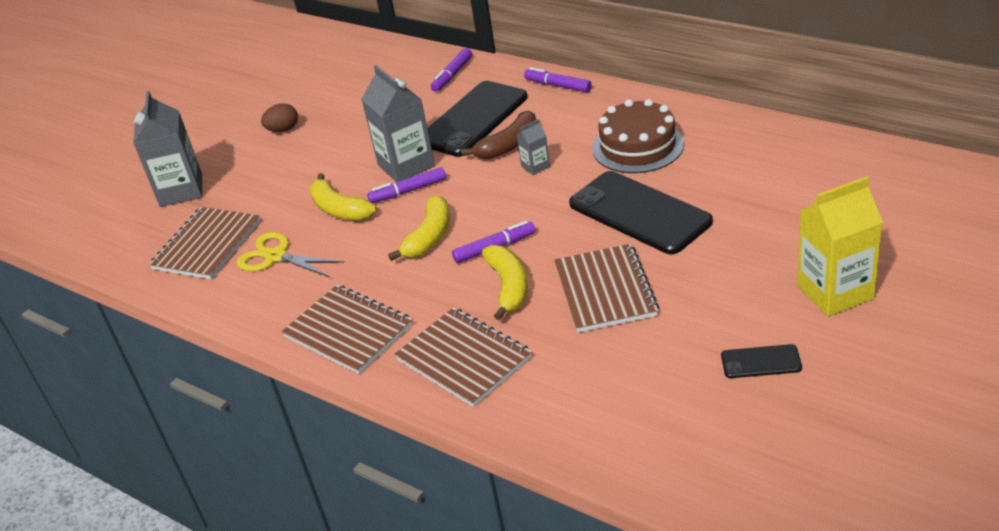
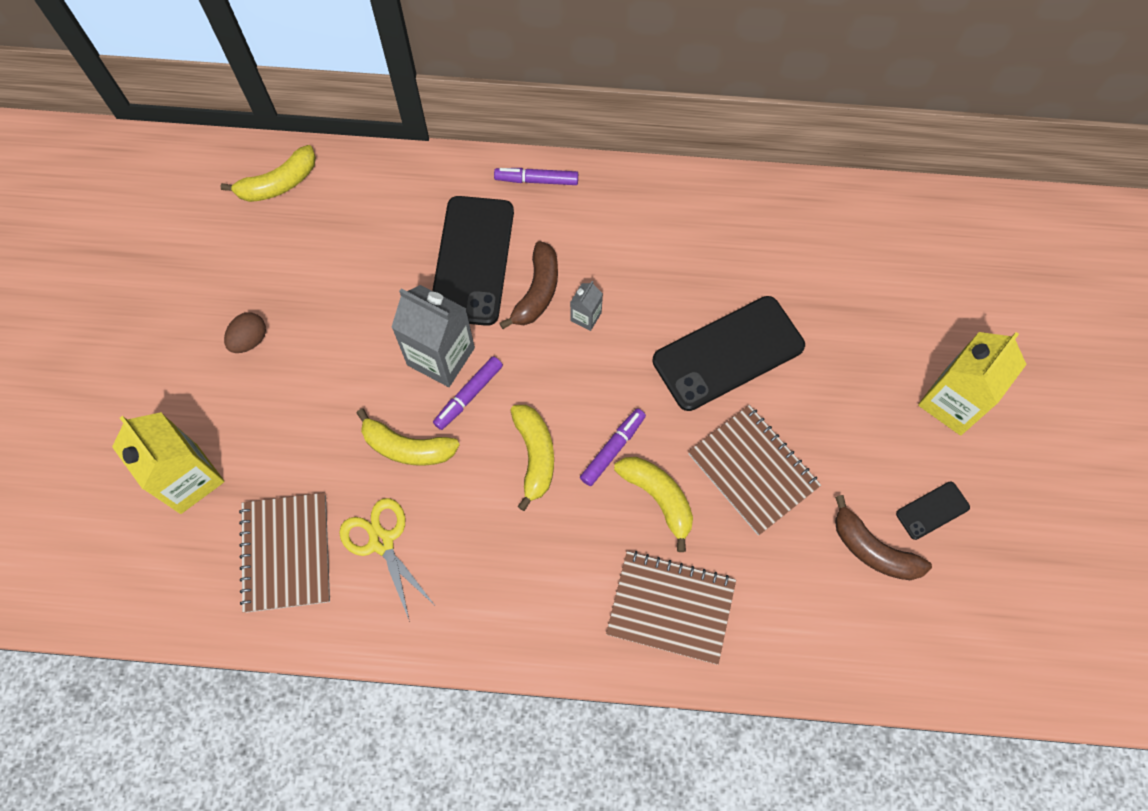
camera: 35 degrees left, 30 degrees up
(181, 190) = (189, 479): grey carton -> yellow carton
(276, 257) = (381, 542): yellow scissors -> yellow scissors turned 60 degrees clockwise
(348, 331) = (533, 616): brown notebook -> none
(371, 57) = (279, 183): none -> yellow banana
(452, 75) = (402, 191): purple marker -> none
(638, 146) = (675, 255): brown cake -> none
(639, 213) = (728, 353): black phone -> black phone turned 45 degrees counterclockwise
(680, 373) = (873, 550): none -> brown banana

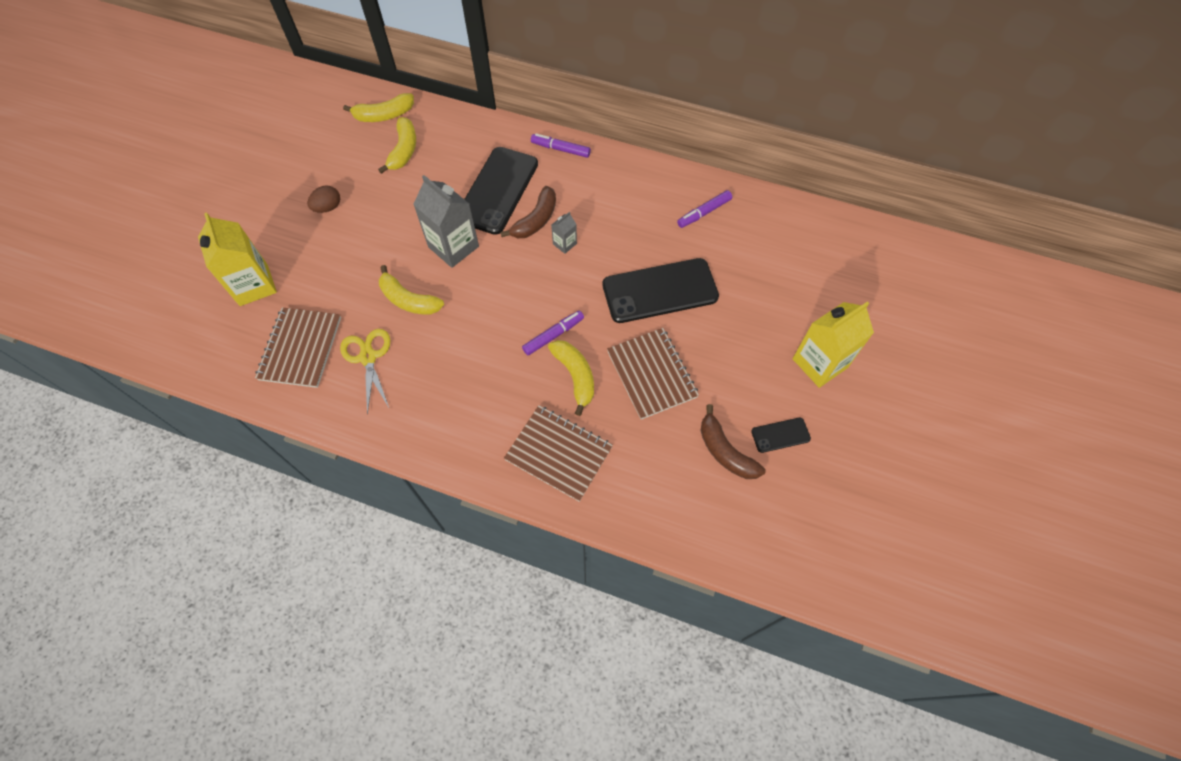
camera: 15 degrees right, 5 degrees down
(469, 395) = (464, 276): purple marker -> purple marker (704, 213)
(535, 456) = (496, 326): yellow banana -> yellow banana (404, 150)

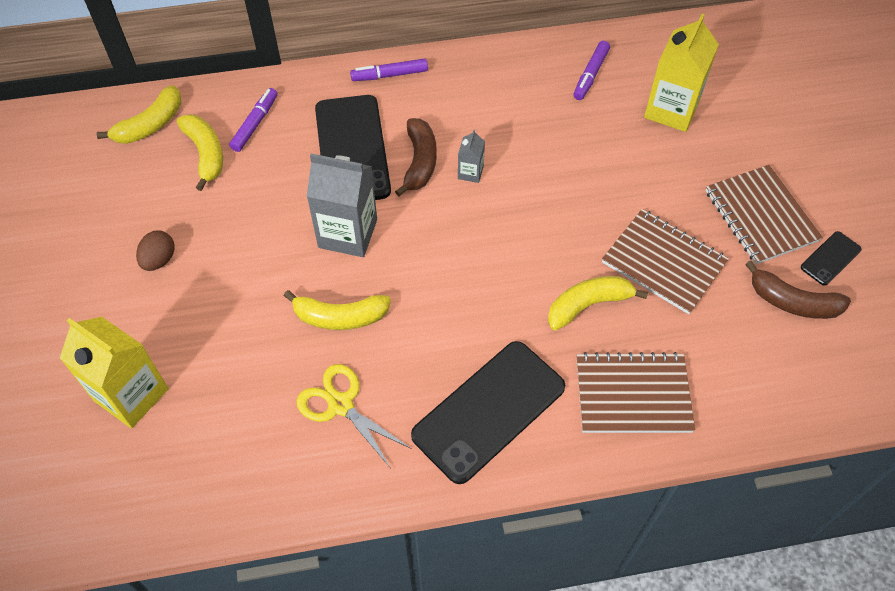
camera: 30 degrees left, 5 degrees down
(300, 348) = (249, 437): brown notebook -> brown notebook (761, 216)
(553, 335) = (532, 274): purple marker -> purple marker (255, 124)
(575, 376) = (588, 305): yellow banana -> yellow banana turned 60 degrees counterclockwise
(660, 291) = (607, 174): black phone -> black phone (489, 411)
(820, 363) = (812, 170): yellow carton -> yellow carton (671, 110)

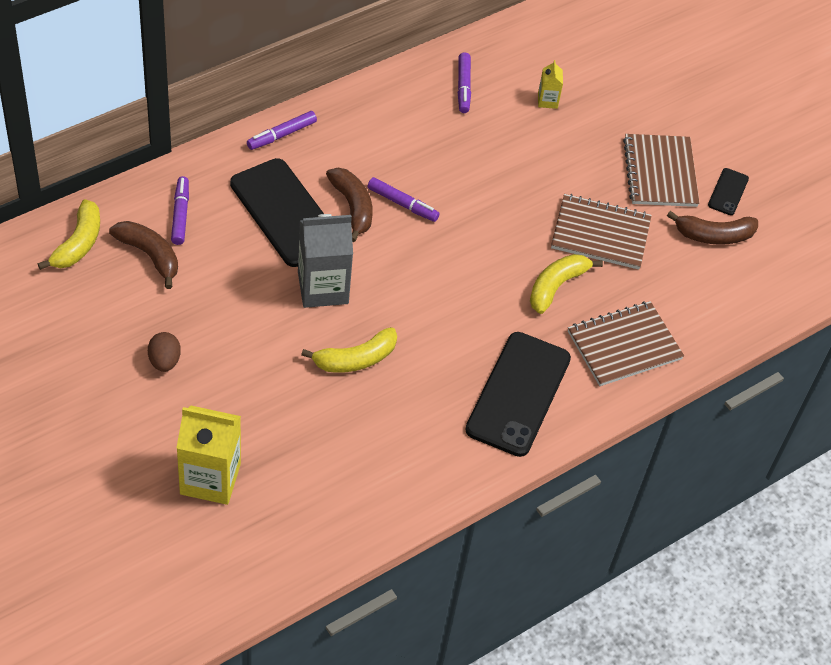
camera: 30 degrees left, 5 degrees down
(205, 154) = (149, 255): yellow banana -> brown banana
(341, 405) = (395, 428): yellow scissors -> none
(470, 172) = (402, 204): grey carton -> purple marker
(671, 110) = (547, 101): yellow carton -> yellow carton, size x0.47
(761, 216) = (660, 172): brown notebook -> brown notebook turned 45 degrees clockwise

